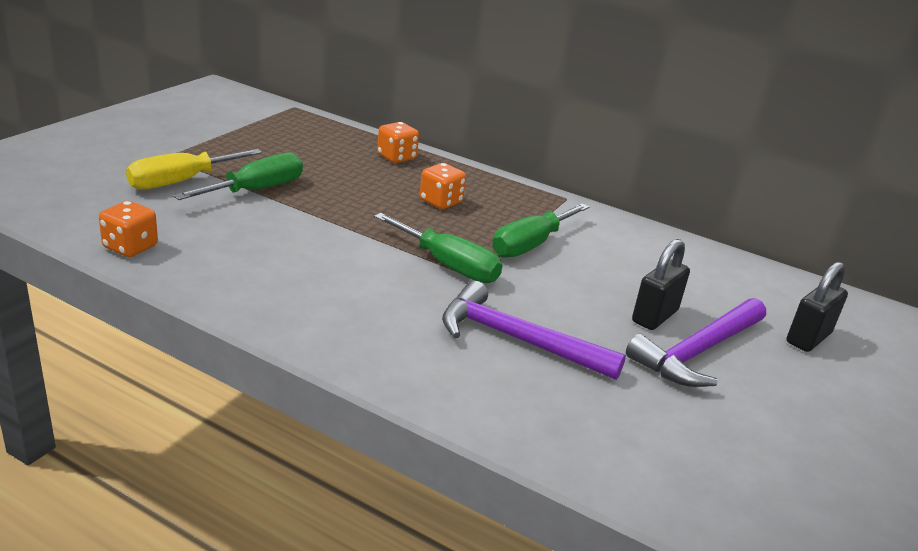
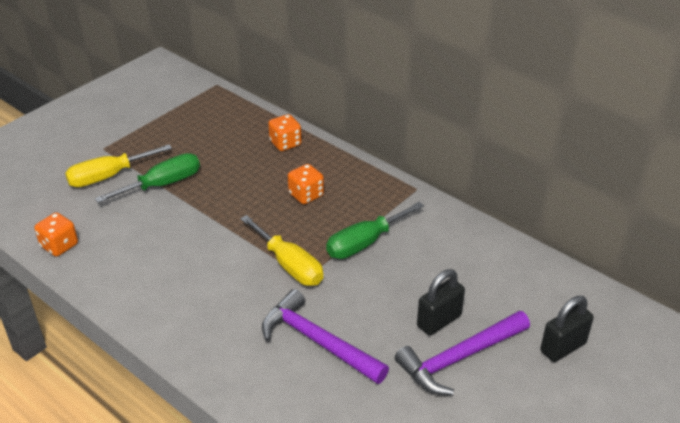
camera: 15 degrees right, 10 degrees up
(448, 265) = (289, 265): green screwdriver -> yellow screwdriver

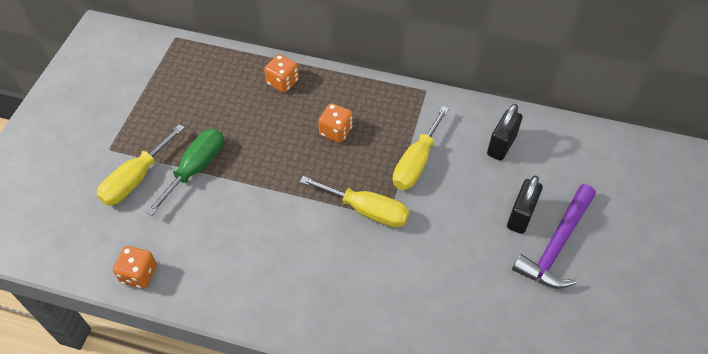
camera: 25 degrees left, 15 degrees up
(318, 341) = (437, 277): purple hammer -> none
(365, 243) = (416, 162): green screwdriver -> yellow screwdriver
(563, 347) = (625, 202): black padlock -> black padlock (501, 145)

